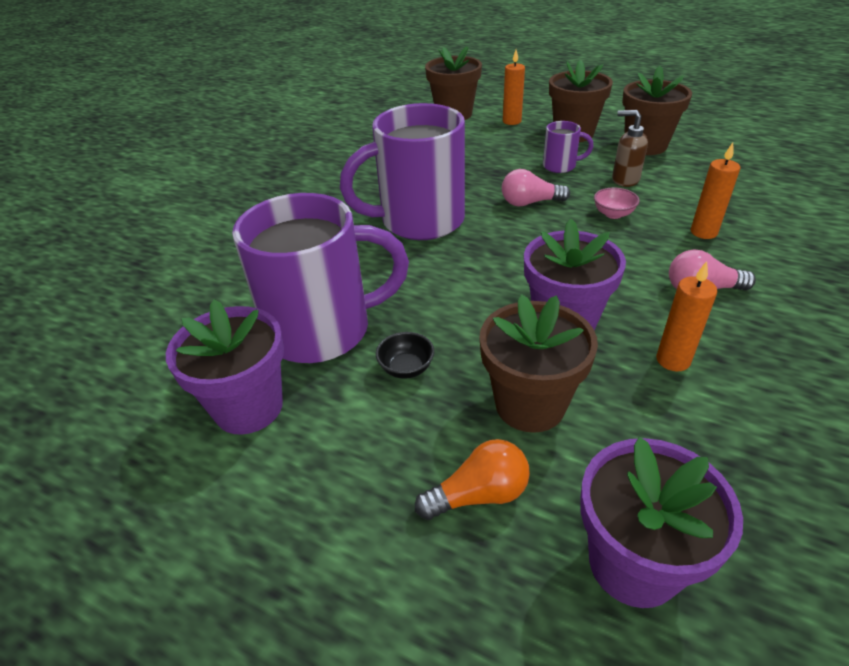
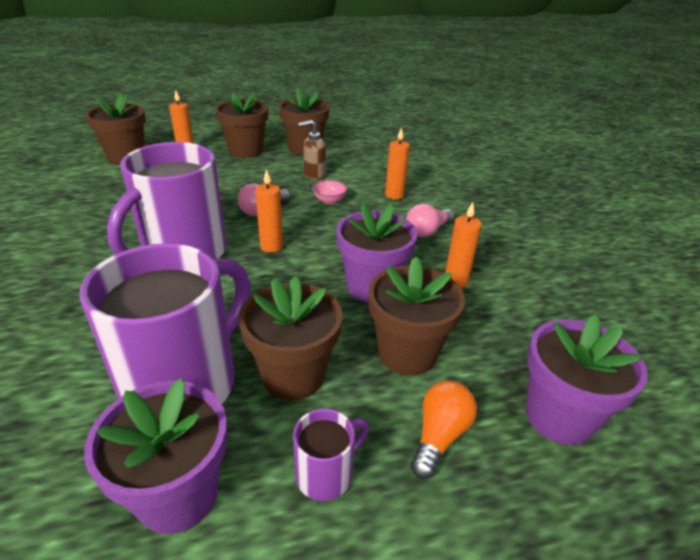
camera: 45 degrees left, 5 degrees down
(406, 368) = (293, 375): black bowl -> brown flower pot
(502, 243) = (271, 246): none -> orange candle
(560, 166) = (259, 177): purple mug -> purple mug (326, 474)

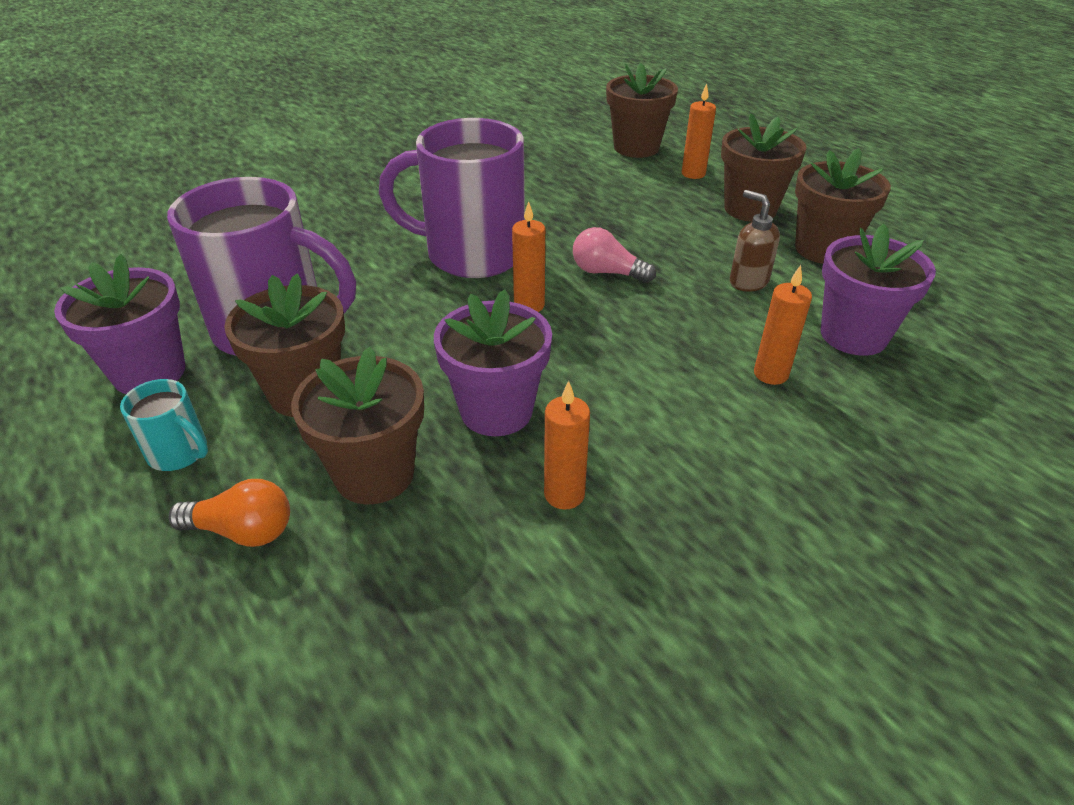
camera: 70 degrees right, 5 degrees up
(326, 474) = (179, 453): purple mug -> turquoise mug
(329, 200) = (686, 316): pink bowl -> none
(427, 231) = (688, 435): pink light bulb -> none
(558, 416) = (302, 656): purple flower pot -> purple flower pot (853, 335)

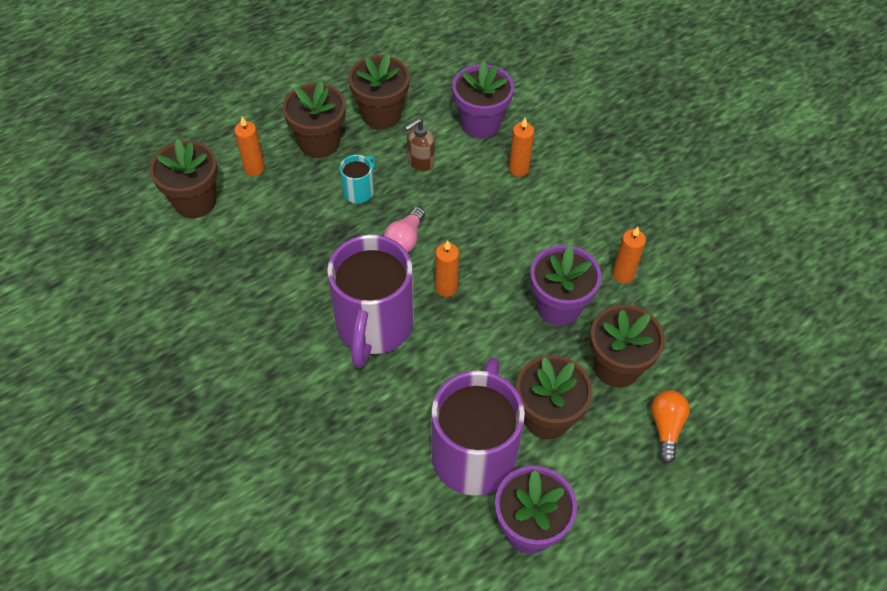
camera: 90 degrees left, 15 degrees up
(179, 453) = (609, 481): turquoise mug -> turquoise mug (359, 191)

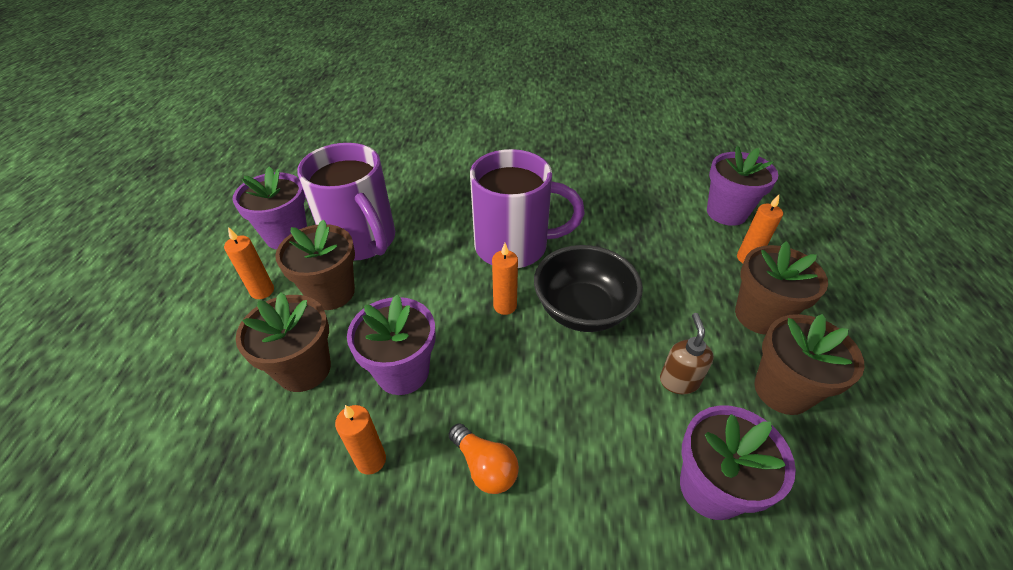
camera: 130 degrees right, 10 degrees down
(195, 201) = (726, 213): brown flower pot -> purple flower pot
(359, 191) = (669, 311): turquoise mug -> none
(374, 326) = (514, 246): purple mug -> purple mug turned 135 degrees clockwise
(405, 239) = (582, 310): pink light bulb -> black bowl
(518, 169) = (601, 472): orange candle -> orange candle (262, 291)
(666, 427) = (222, 360): orange light bulb -> orange light bulb (485, 466)

